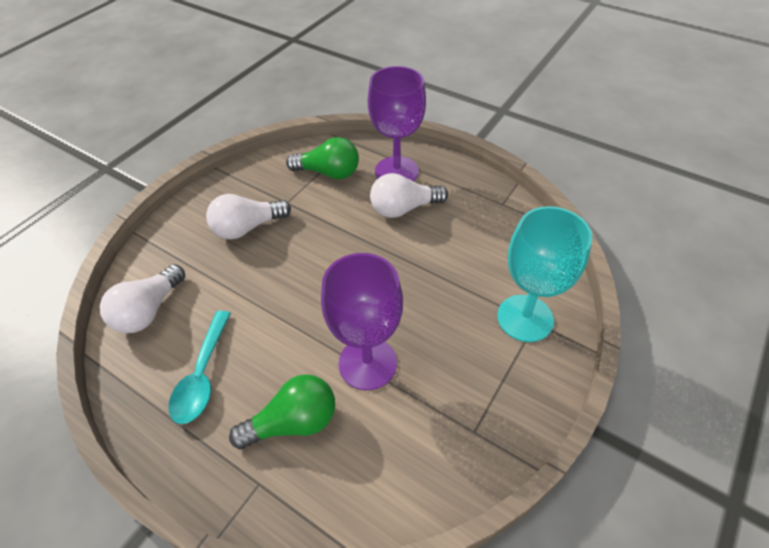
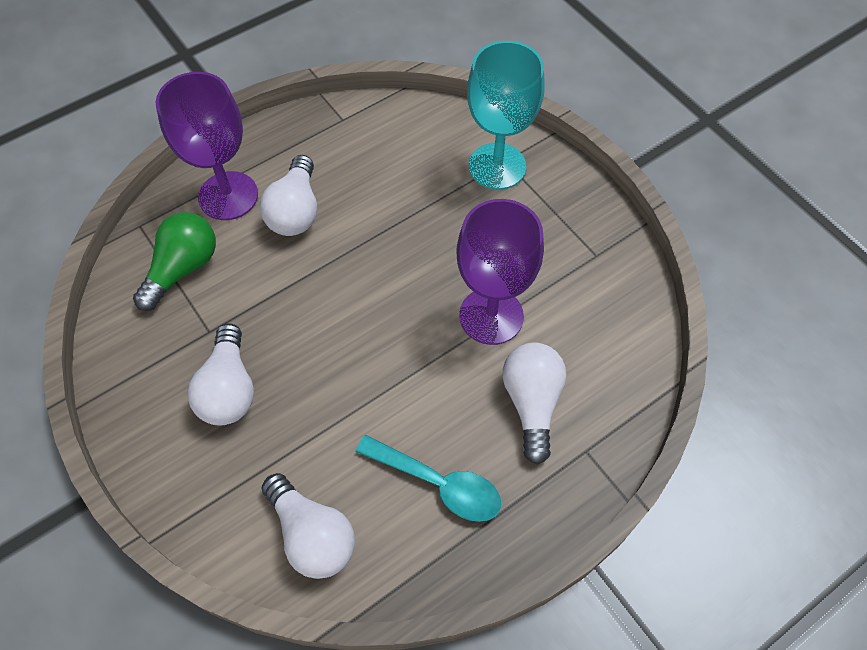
camera: 70 degrees left, 10 degrees up
(293, 422) = (531, 403): green light bulb -> white light bulb

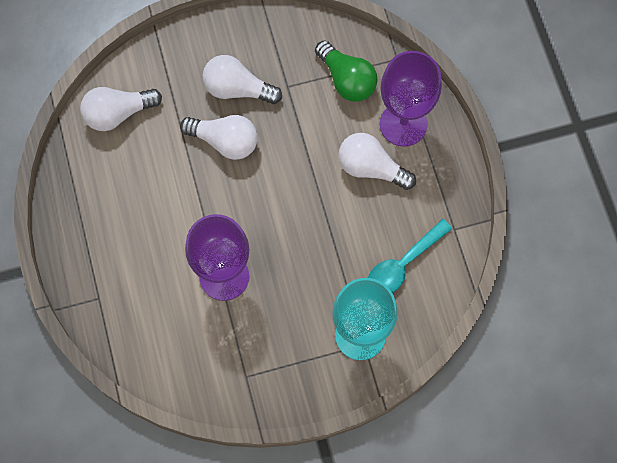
camera: 110 degrees right, 10 degrees up
(438, 484) = (117, 197): turquoise spoon -> turquoise spoon (402, 264)
(531, 403) = (146, 277): white light bulb -> white light bulb (225, 142)

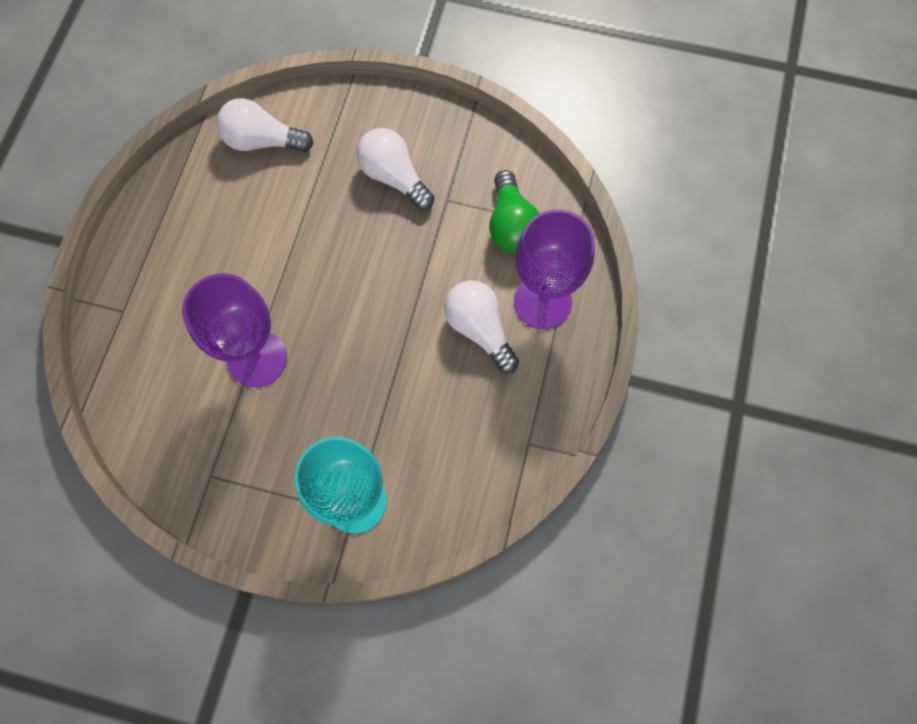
camera: 30 degrees right, 0 degrees up
(225, 142) = (347, 222): white light bulb -> none
(402, 264) = (448, 450): turquoise spoon -> none

